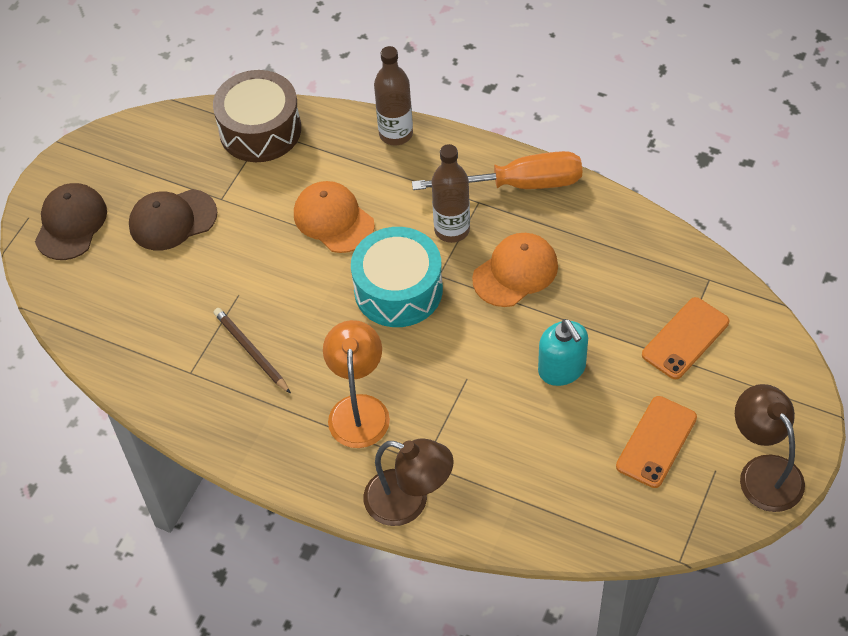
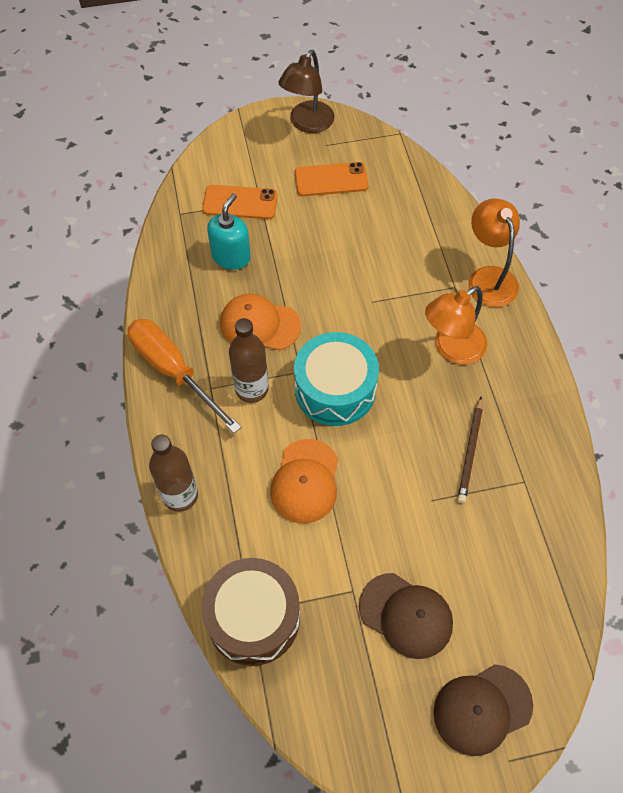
camera: 130 degrees left, 5 degrees up
(409, 502) = (488, 277): brown lamp -> orange lamp
(562, 369) = (319, 253): turquoise soap dispenser -> turquoise soap dispenser (231, 256)

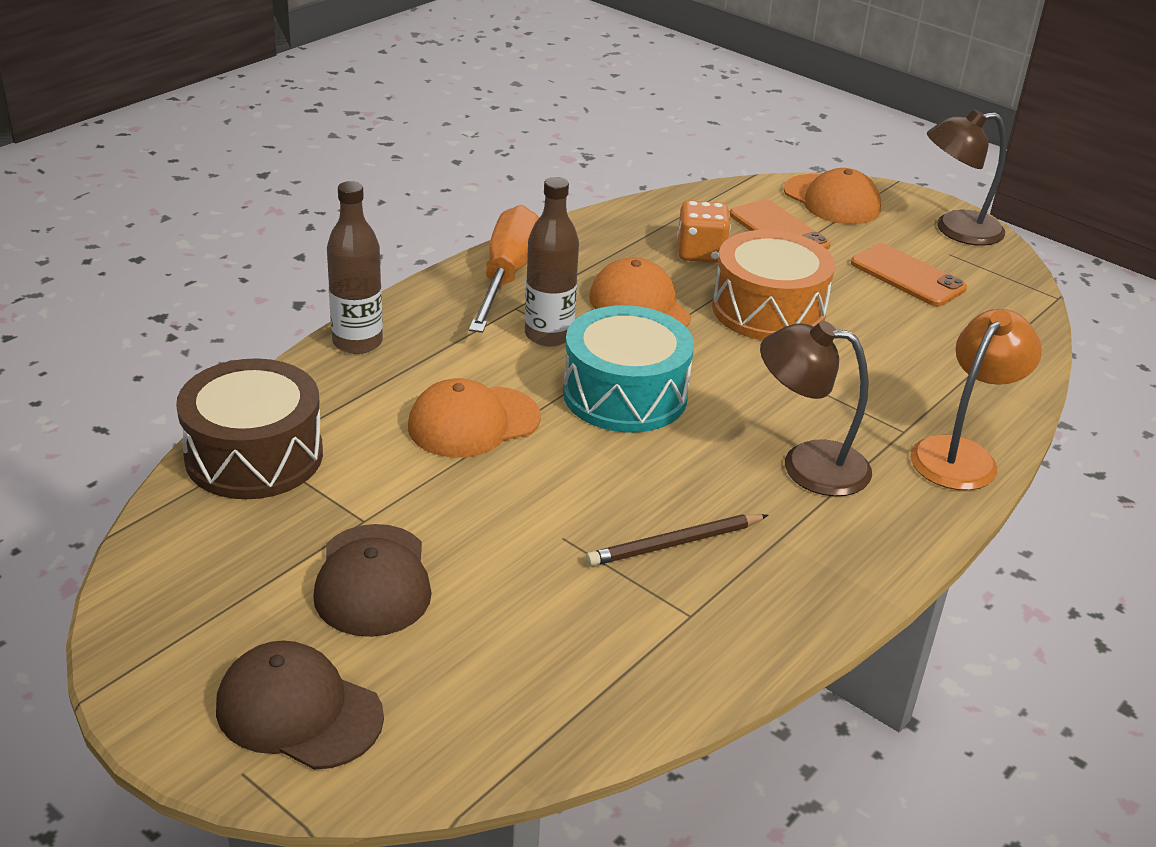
camera: 50 degrees right, 25 degrees down
(231, 154) = (832, 200): none -> orange cap
(231, 256) = (700, 253): turquoise soap dispenser -> orange dice
(311, 266) = (768, 310): none -> orange drum
(451, 349) = (807, 465): orange lamp -> brown lamp

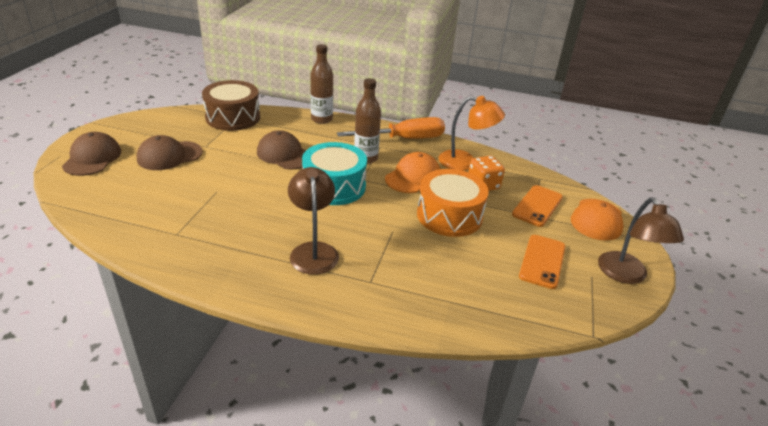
camera: 65 degrees right, 0 degrees up
(473, 422) = (284, 154): orange cap -> brown cap
(675, 543) = (226, 220): brown pencil -> none
(956, 230) = (626, 275): brown lamp -> brown lamp turned 150 degrees counterclockwise
(961, 454) = (363, 308): orange lamp -> orange lamp (465, 162)

